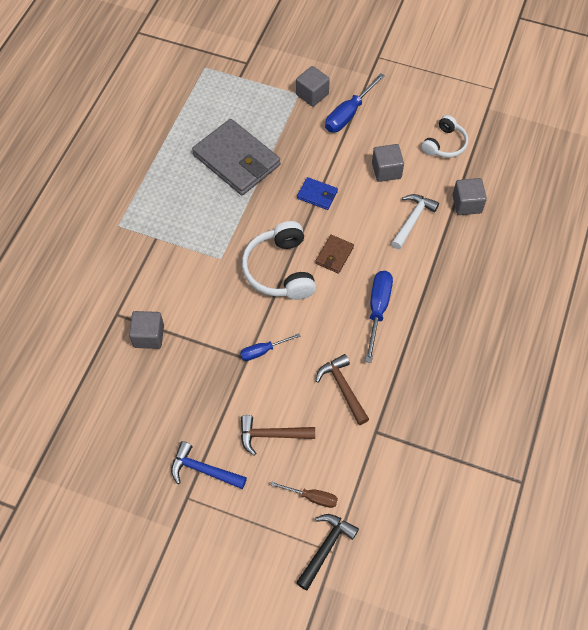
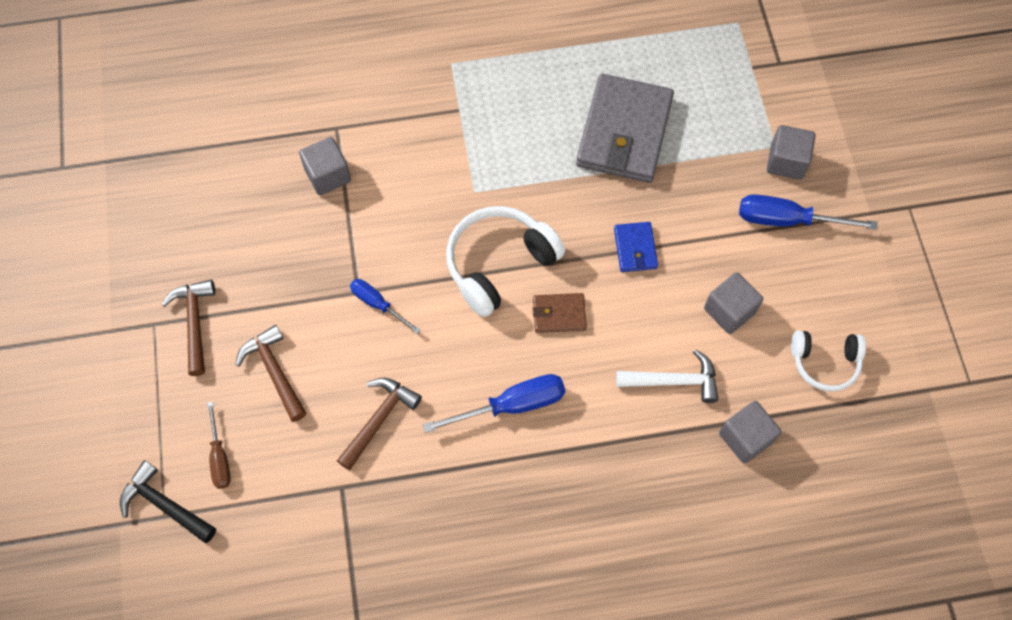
camera: 60 degrees right, 5 degrees up
(203, 470) = (194, 323): blue hammer -> brown hammer
(326, 548) = (165, 505): black hammer -> black hammer turned 150 degrees counterclockwise

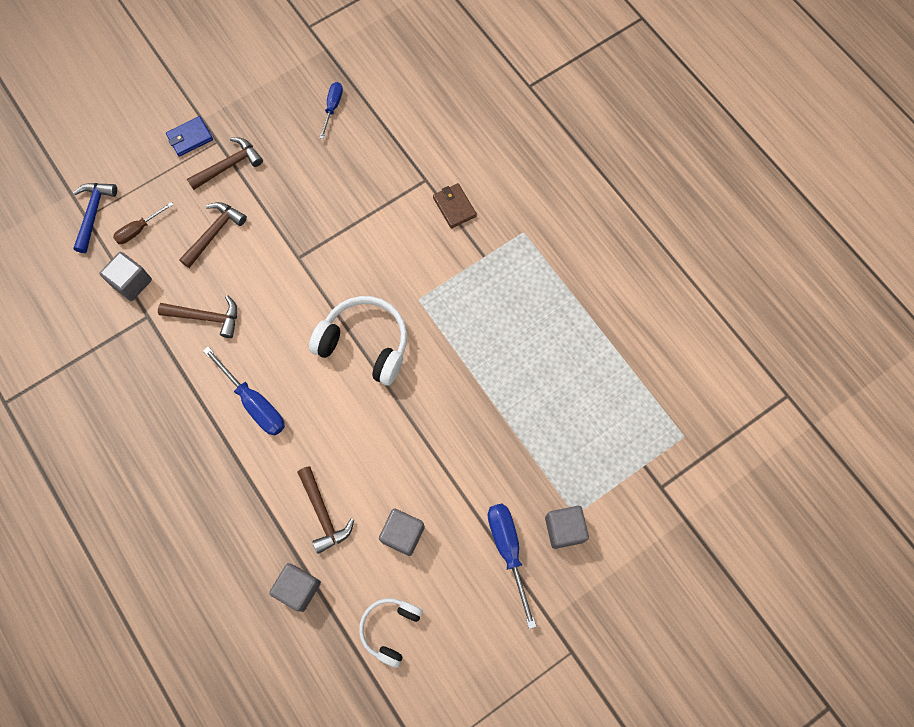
camera: 65 degrees right, 5 degrees up
(165, 505) = (93, 213): black hammer -> blue hammer
(328, 175) = (383, 193): grey cube -> grey cube (131, 282)
(378, 304) = (294, 275): blue screwdriver -> blue screwdriver (332, 108)
(559, 314) = (342, 405): brown wallet -> brown wallet (454, 207)
(624, 132) = (526, 387): grey wallet -> none
(635, 248) = (425, 438): blue wallet -> blue wallet (190, 138)
(673, 381) = (323, 514): white hammer -> brown hammer
(824, 362) = (390, 629): white headphones -> white headphones turned 45 degrees clockwise

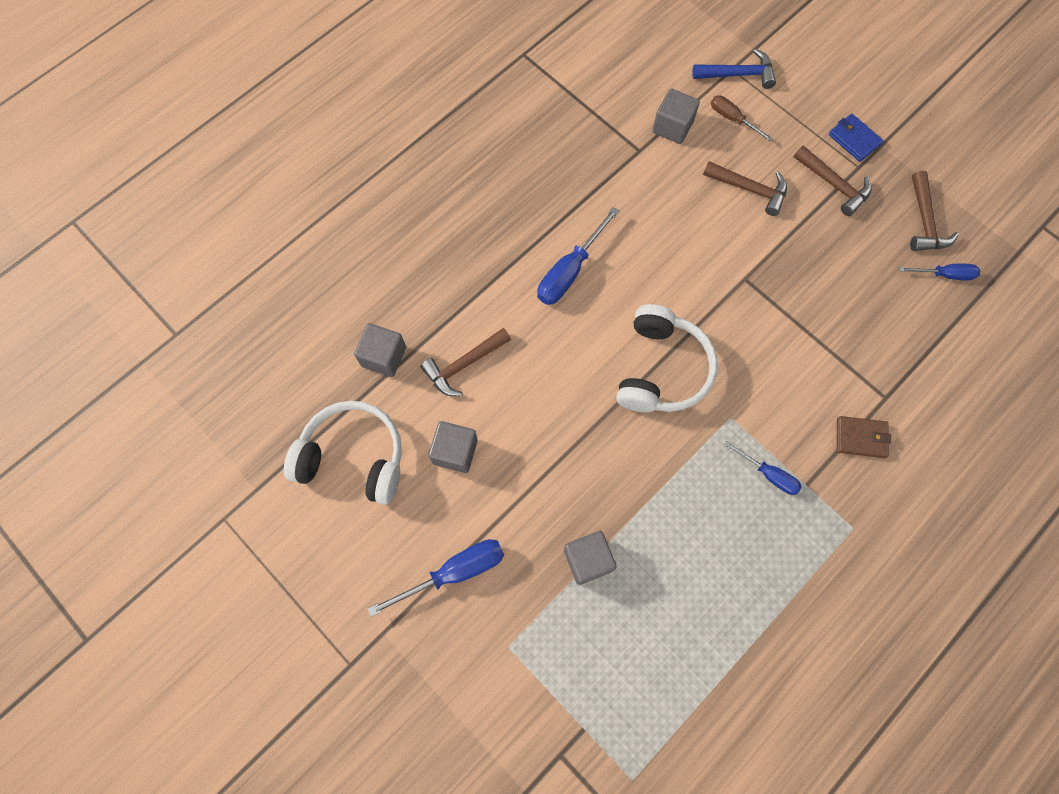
camera: 80 degrees right, 0 degrees up
(206, 317) = (652, 204): brown hammer -> brown hammer (924, 221)
(390, 629) = (353, 457): white headphones -> white headphones, size x1.61
(454, 207) = (860, 438): brown wallet -> brown wallet turned 45 degrees clockwise
(471, 282) = (768, 474): none -> blue screwdriver
(564, 529) = (489, 636): grey cube -> grey cube (588, 560)

